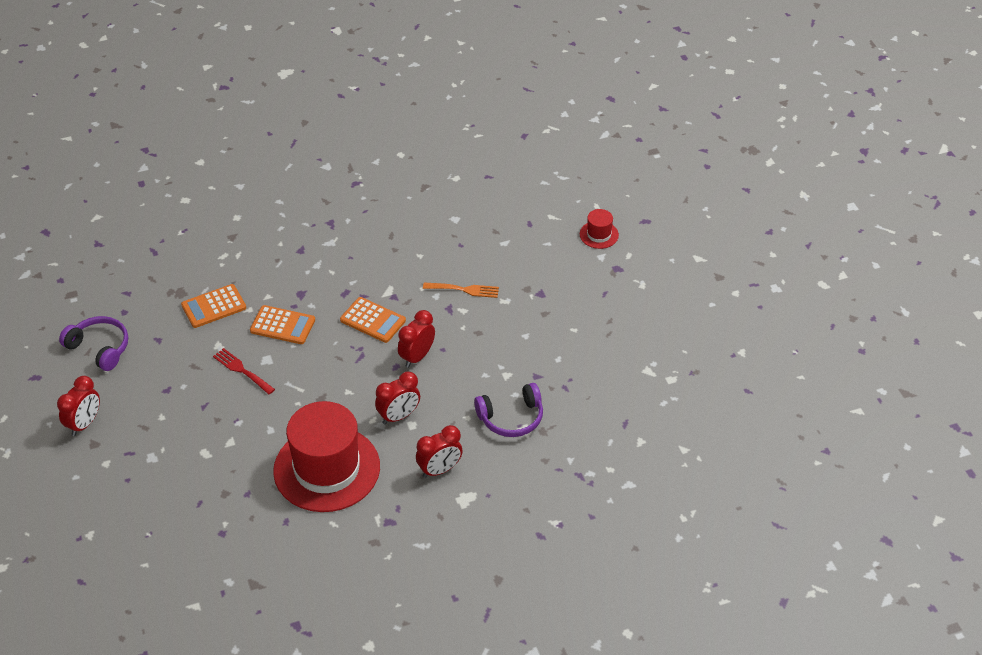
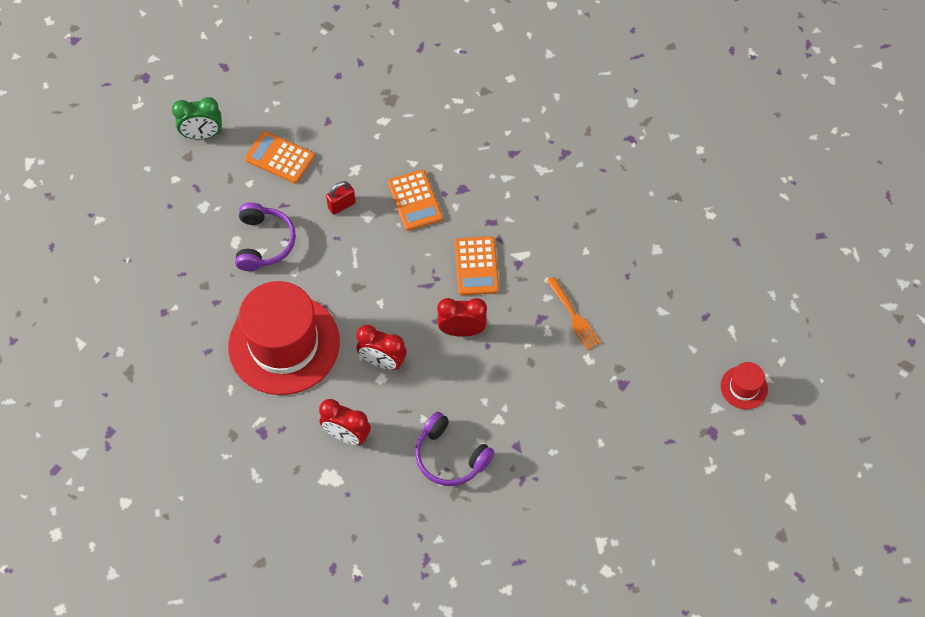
camera: 55 degrees right, 15 degrees up
(84, 424) = (202, 135): red clock -> green clock
(99, 348) = (287, 87): purple headphones -> purple headphones (264, 243)
(213, 306) = (395, 134): orange calculator -> orange calculator (280, 158)
(242, 370) = (341, 205): red fork -> red padlock

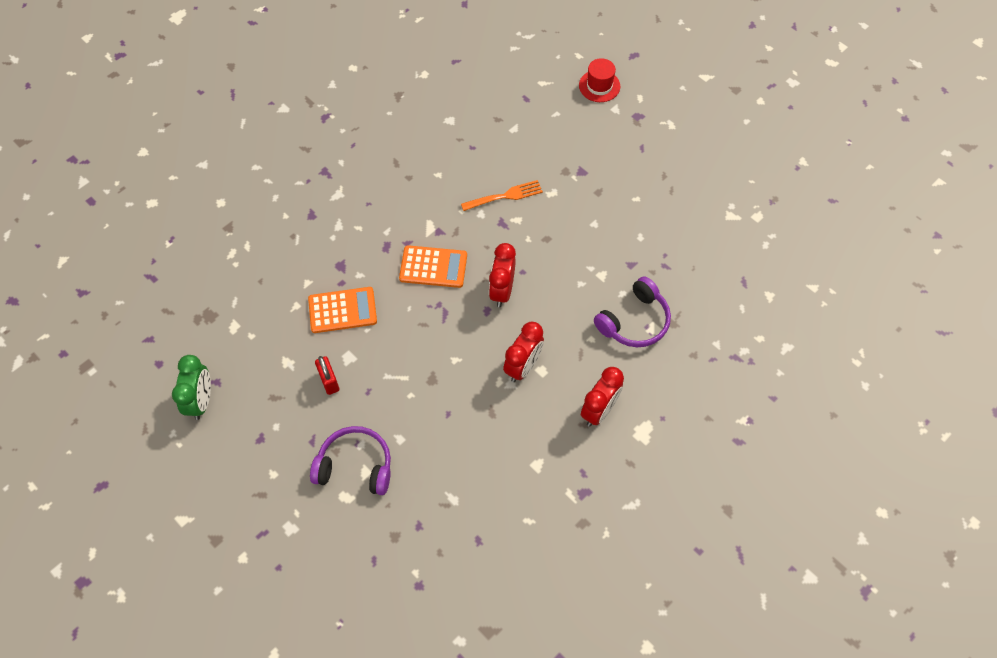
camera: 80 degrees left, 0 degrees up
(202, 135) = (190, 520): green clock -> green clock (201, 401)
(280, 158) = (249, 437): orange calculator -> none
(284, 344) = (485, 459): red hat -> none

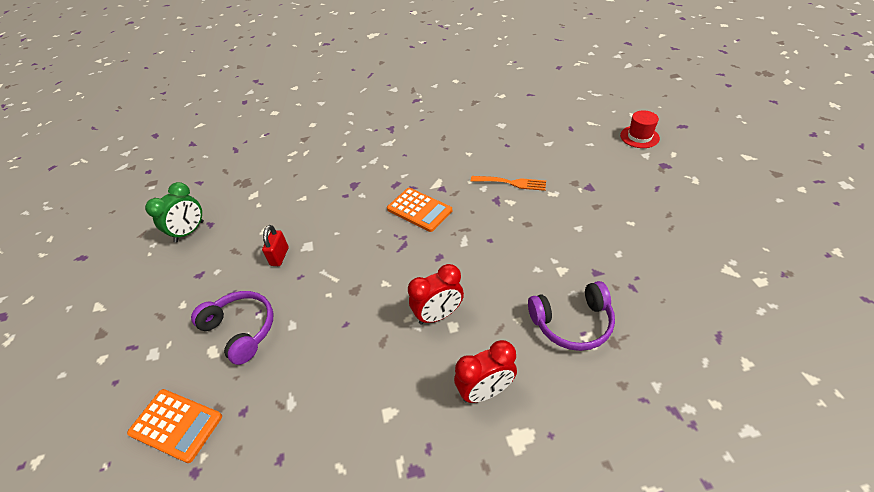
camera: 35 degrees right, 15 degrees down
(342, 310) = (330, 213): orange calculator -> orange calculator (176, 425)
(502, 291) = (462, 247): red clock -> none

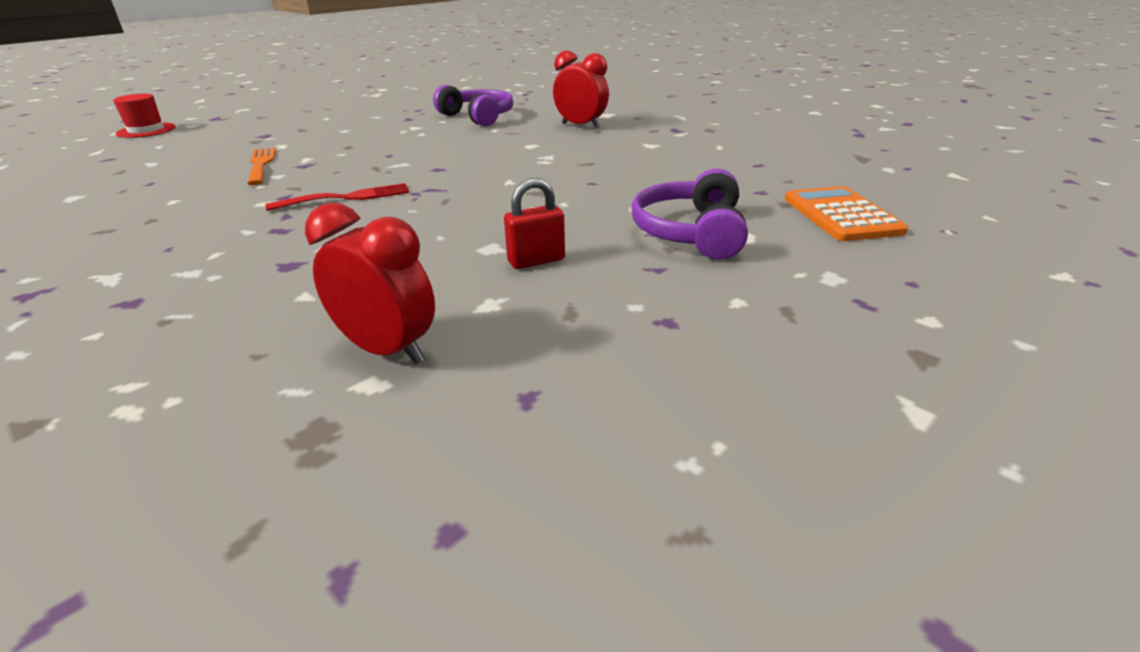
camera: 125 degrees left, 15 degrees down
(189, 232) = (583, 417): green clock -> none
(419, 210) = (347, 197): orange calculator -> red fork
(438, 315) = (524, 152): red clock -> red clock (387, 350)

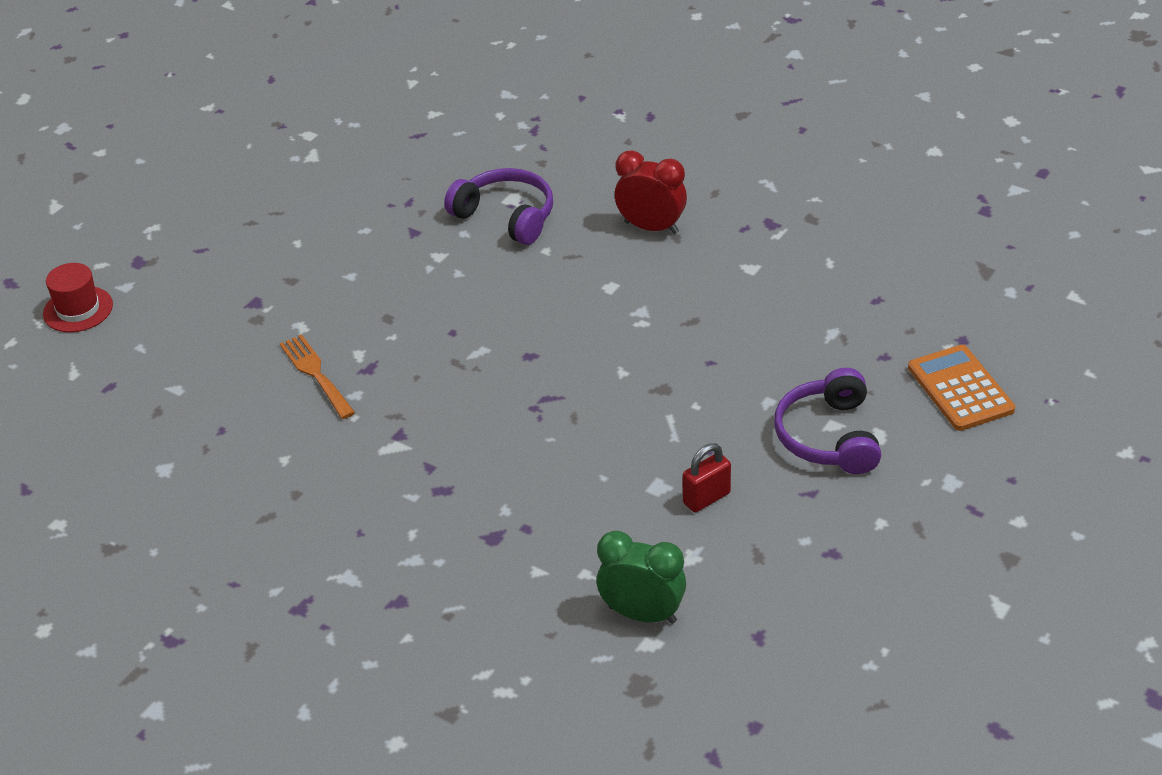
camera: 10 degrees left, 10 degrees up
(347, 197) = (468, 427): red fork -> none
(387, 350) = (642, 614): red clock -> green clock

